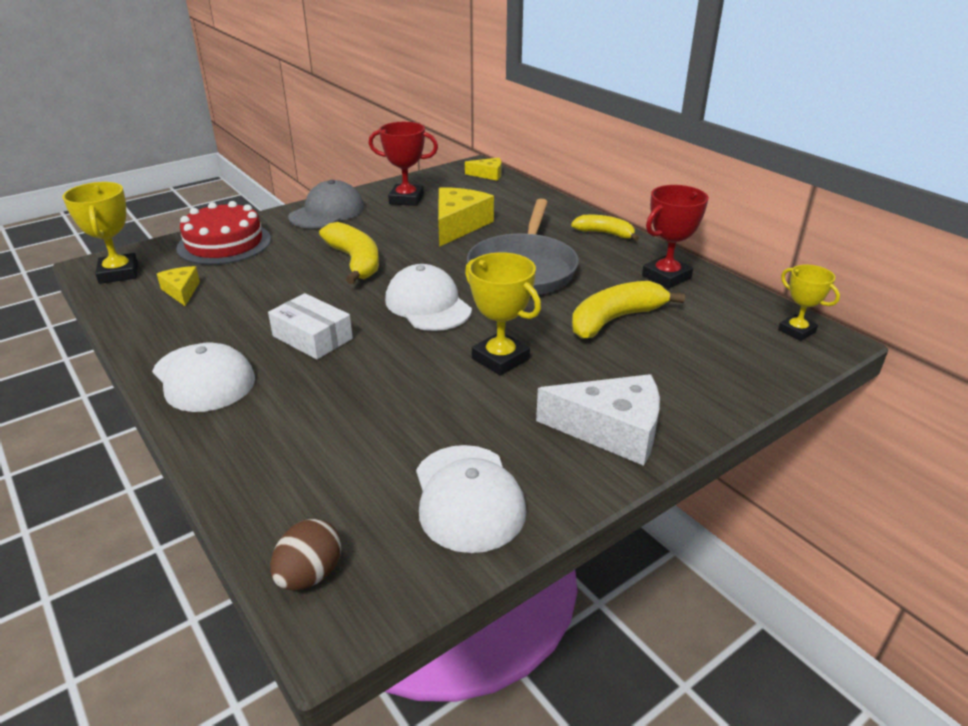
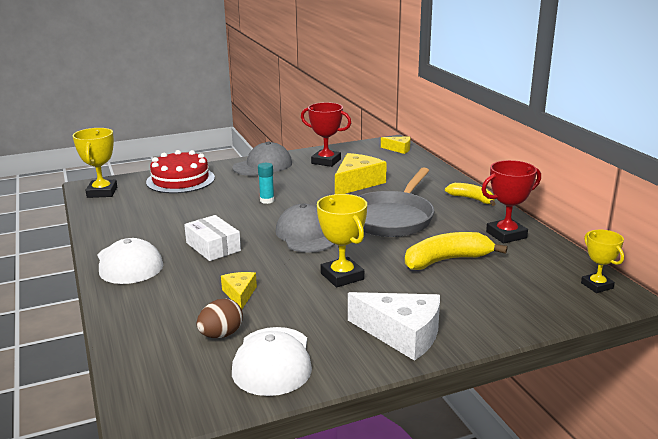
camera: 15 degrees right, 10 degrees down
(181, 291) = (138, 208): yellow cheese -> yellow cheese (240, 294)
(310, 575) = (144, 389): brown egg -> brown egg (221, 335)
(355, 261) = (267, 200): yellow banana -> turquoise glue stick
(428, 305) = (306, 234): white cap -> grey cap

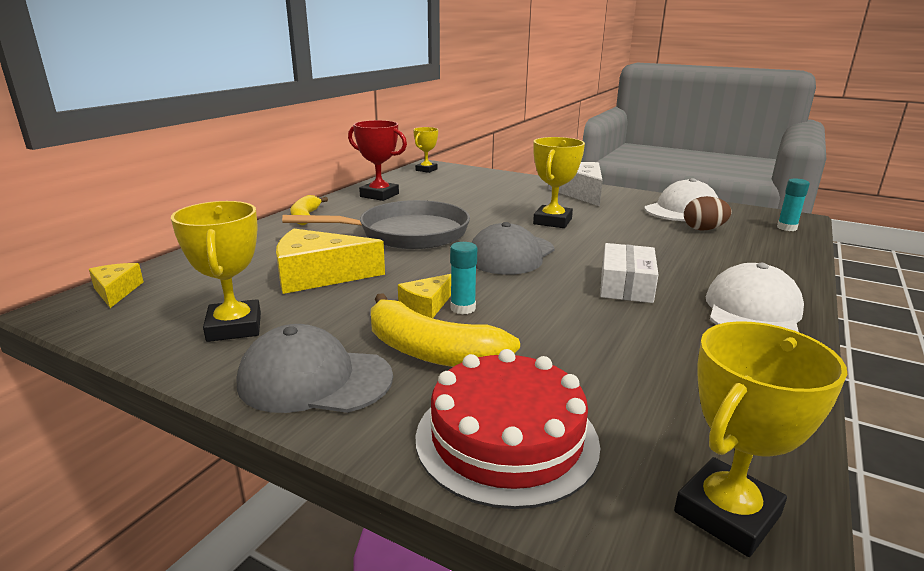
camera: 130 degrees left, 0 degrees up
(146, 386) = (786, 228): none -> turquoise glue stick
(240, 294) = (656, 242): yellow cheese -> yellow cheese (426, 305)
(326, 161) = (234, 327): red trophy -> yellow trophy
(446, 260) = (460, 201): yellow banana -> yellow banana (431, 352)

